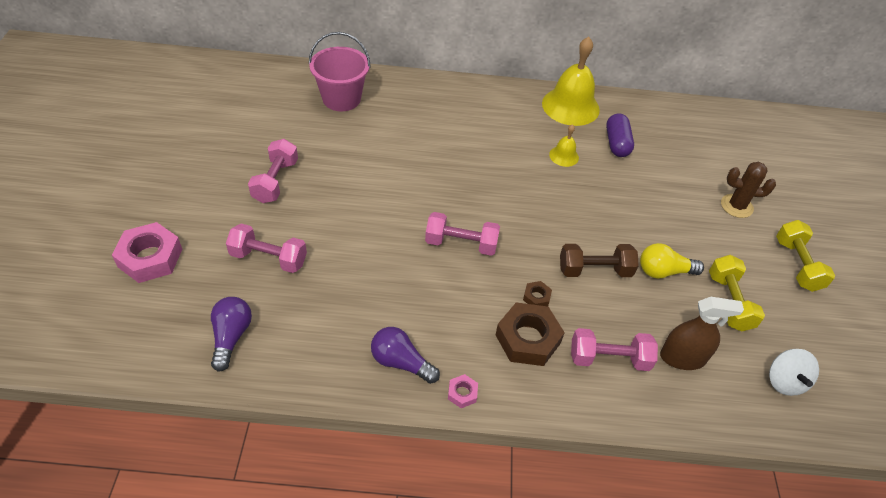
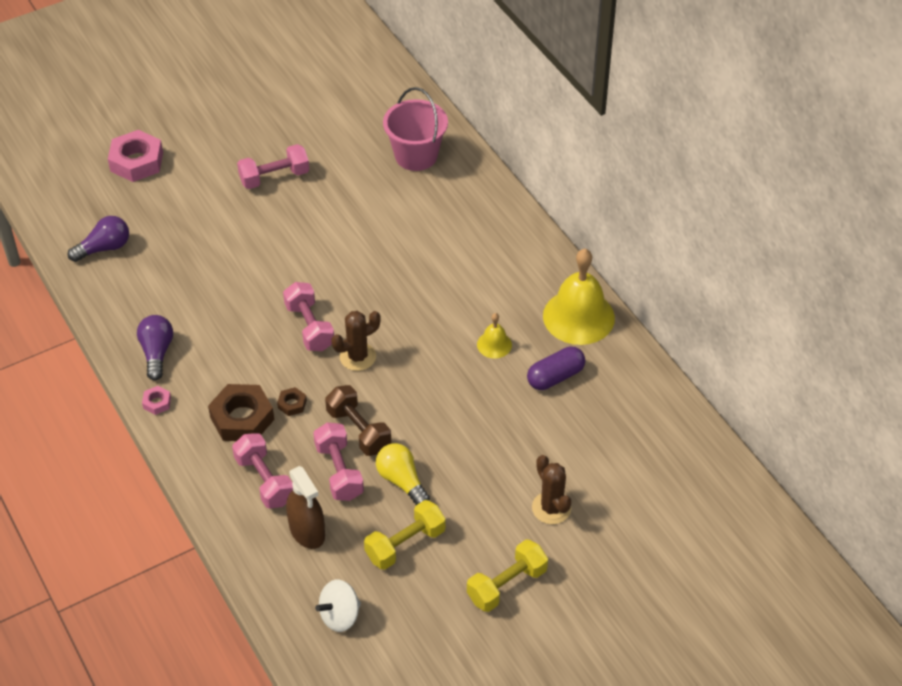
camera: 60 degrees right, 0 degrees up
(268, 258) = (191, 223): pink dumbbell -> pink dumbbell (339, 471)
(517, 232) = (357, 357): none -> brown cactus

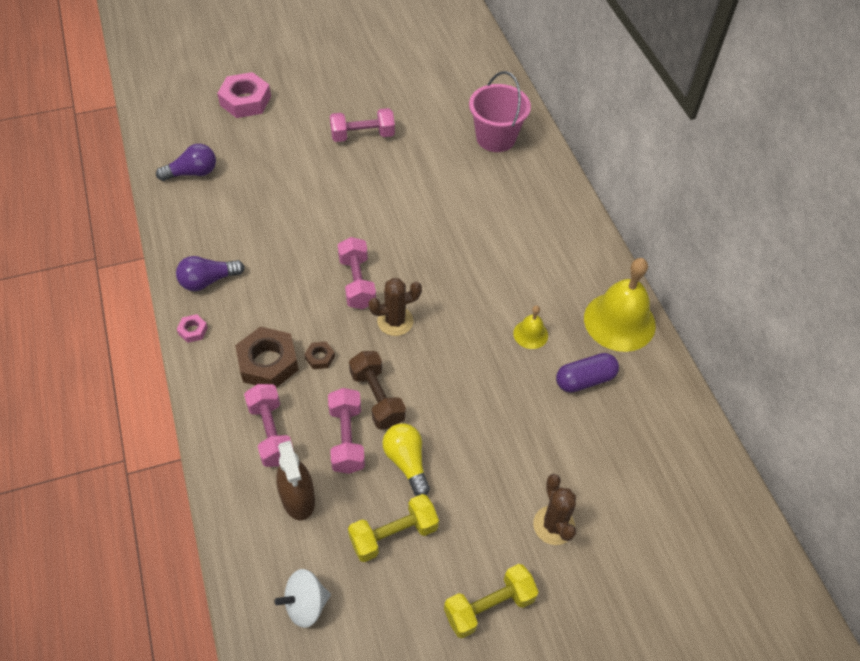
camera: 10 degrees right, 5 degrees up
(157, 353) = (208, 281): purple light bulb -> purple light bulb turned 120 degrees counterclockwise

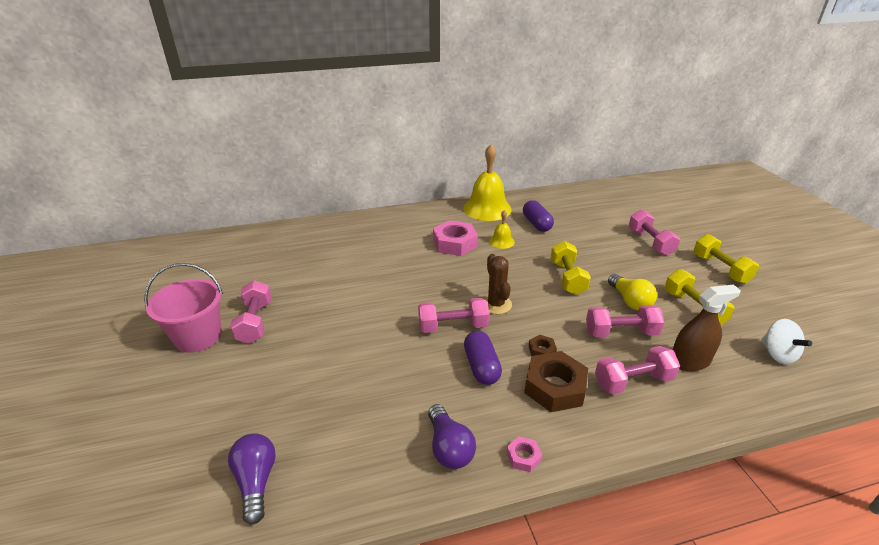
camera: 85 degrees left, 20 degrees down
(245, 101) = (137, 429): pink nut -> pink nut (454, 243)
(298, 305) = (481, 366): none -> purple capsule
(377, 398) = (576, 315): brown dumbbell -> none
(407, 462) = (630, 301): yellow light bulb -> yellow light bulb turned 90 degrees counterclockwise
(451, 399) = (567, 278): none -> yellow dumbbell
(496, 138) = (294, 245): pink bucket -> pink bucket (198, 337)
(553, 525) = (650, 242): brown cactus -> pink dumbbell

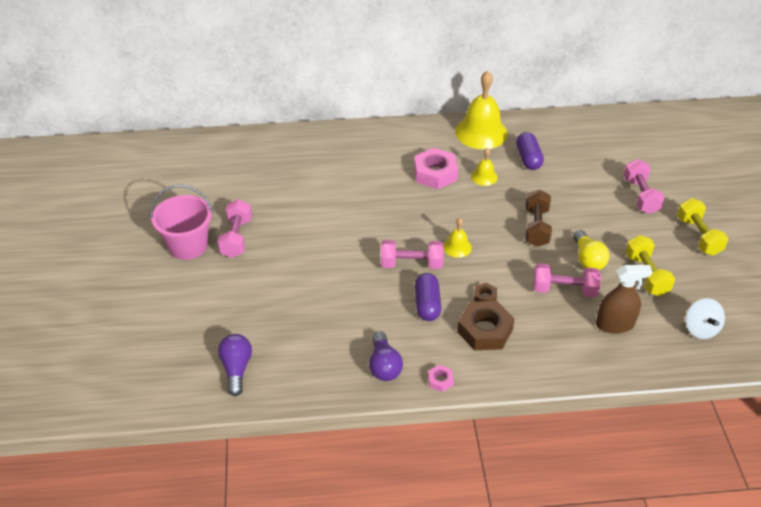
camera: 10 degrees right, 10 degrees up
(496, 304) = (457, 247): brown cactus -> yellow bell
(567, 278) = (536, 227): yellow dumbbell -> brown dumbbell
(633, 381) = (555, 335): pink dumbbell -> none

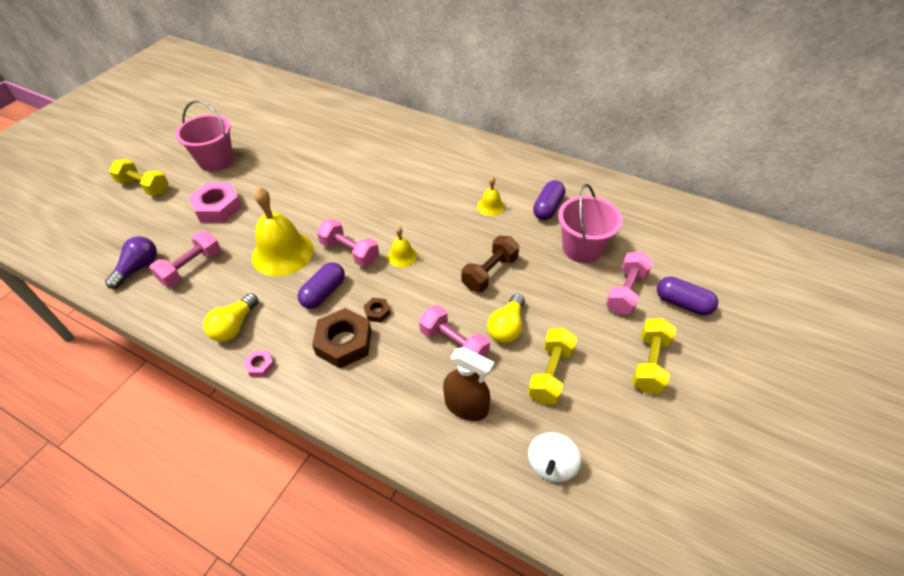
camera: 35 degrees right, 5 degrees up
(143, 301) = (144, 187): none -> yellow dumbbell
(236, 238) = (252, 170): pink dumbbell -> pink dumbbell (191, 267)
(384, 365) = (234, 326): purple light bulb -> yellow light bulb
(435, 173) = (452, 186): pink nut -> pink nut (218, 207)
(481, 132) = (529, 168): yellow bell -> yellow bell (282, 253)
(582, 178) = (582, 248): none -> pink bucket
(682, 186) = (682, 303): none -> purple capsule

